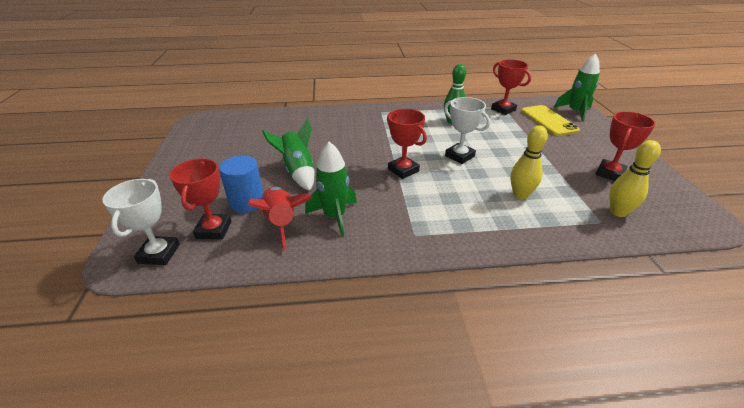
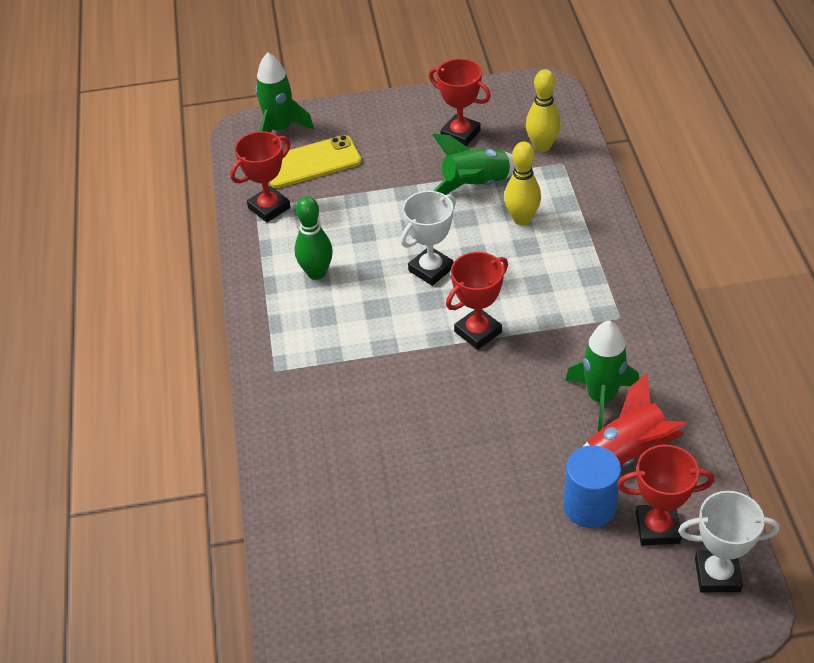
camera: 90 degrees left, 10 degrees up
(298, 171) = (498, 460): green rocket -> green rocket (476, 185)

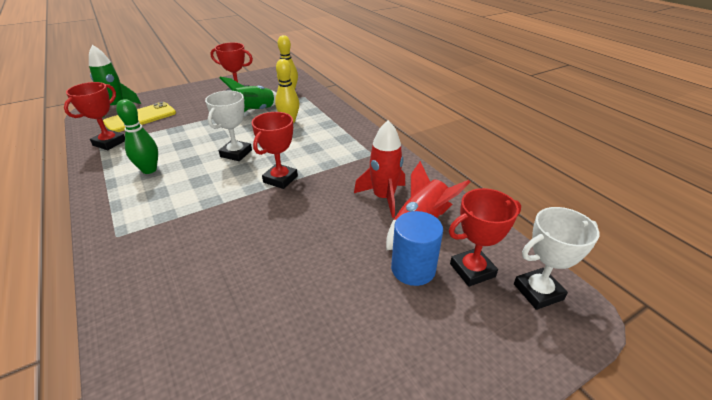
camera: 25 degrees left, 10 degrees down
(601, 398) = (383, 197): green rocket -> red rocket

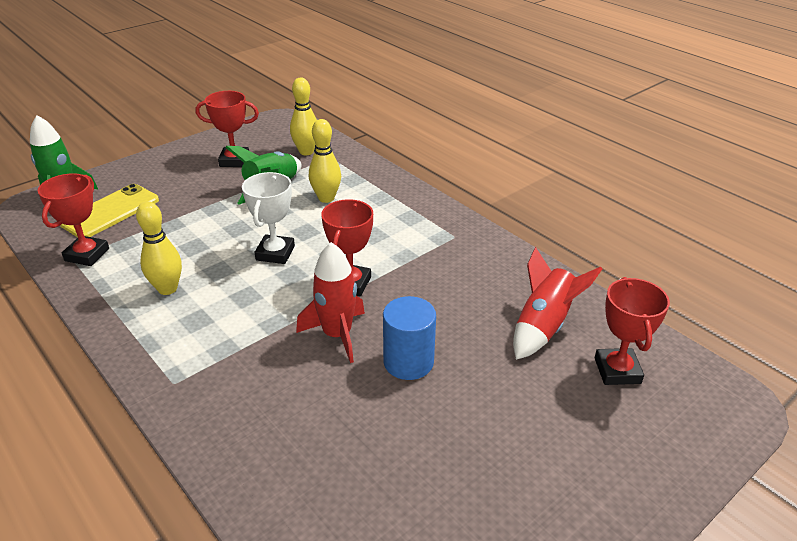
camera: 10 degrees left, 0 degrees up
(149, 170) = (167, 289): green bowling pin -> yellow bowling pin
(383, 197) = (489, 294): red rocket -> red rocket (337, 335)
(413, 269) = (552, 377): blue cylinder -> blue cylinder (408, 362)
(472, 270) = (617, 370): red trophy -> red trophy turned 60 degrees counterclockwise
(538, 292) = (692, 385): white trophy -> none

